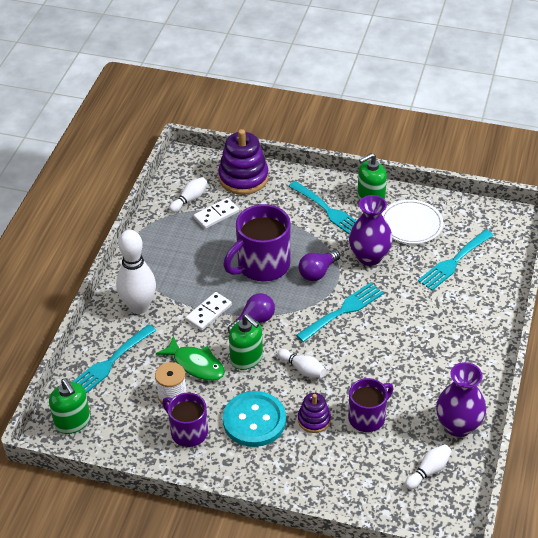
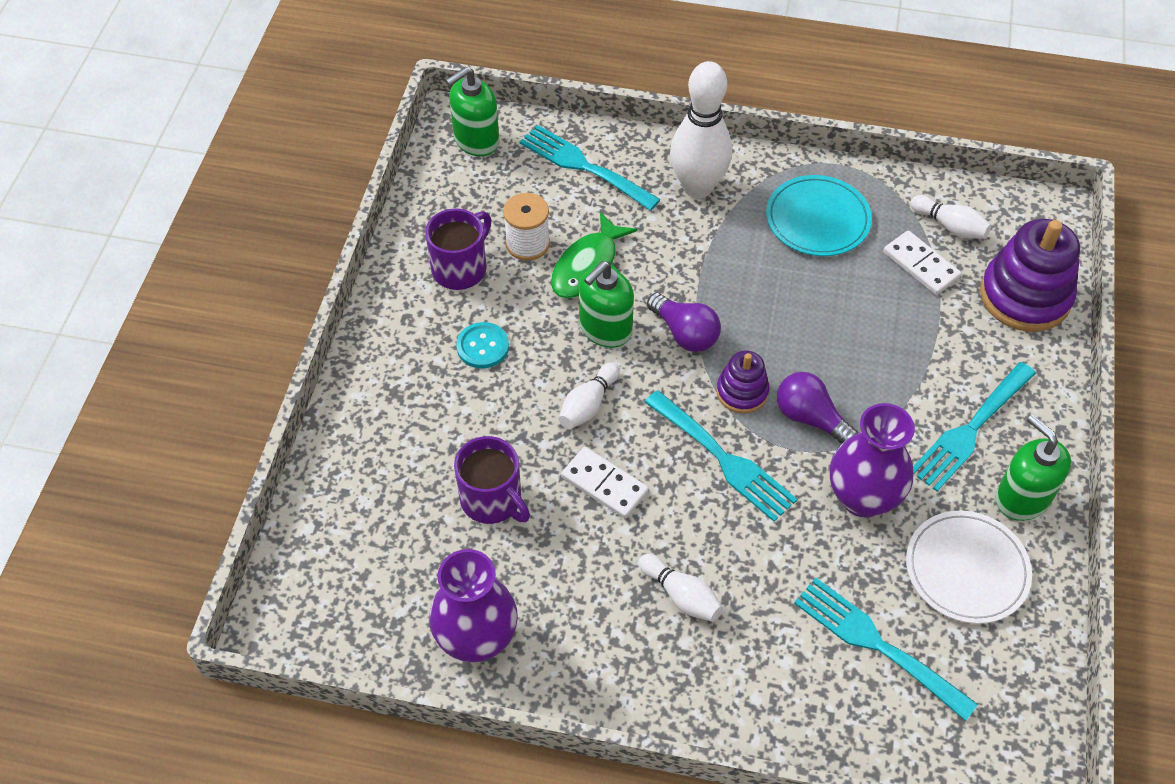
camera: 85 degrees right, 10 degrees up
(175, 254) = (817, 219): none -> turquoise plate
(208, 313) = (696, 273): white domino -> white domino (604, 484)
(254, 420) = (482, 346): turquoise button -> turquoise button, size x0.53
(262, 265) = (812, 336): purple mug -> none
(314, 420) = (485, 424): purple stacking toy -> purple stacking toy (742, 392)
(428, 471) = (383, 590): white bowling pin -> white bowling pin (681, 595)

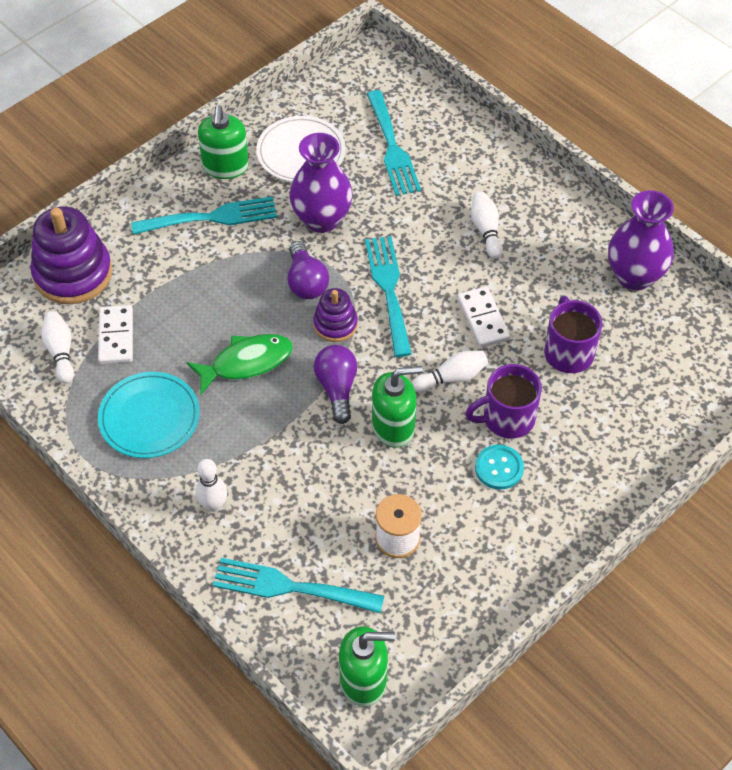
camera: 145 degrees left, 0 degrees up
(460, 268) = (470, 549): purple mug -> purple mug (507, 418)
(583, 166) = (290, 587): turquoise fork -> turquoise fork turned 120 degrees clockwise
(588, 266) = (364, 487): green fish -> green fish (246, 363)
(697, 187) = (213, 505): white bowling pin -> white bowling pin, size x0.51

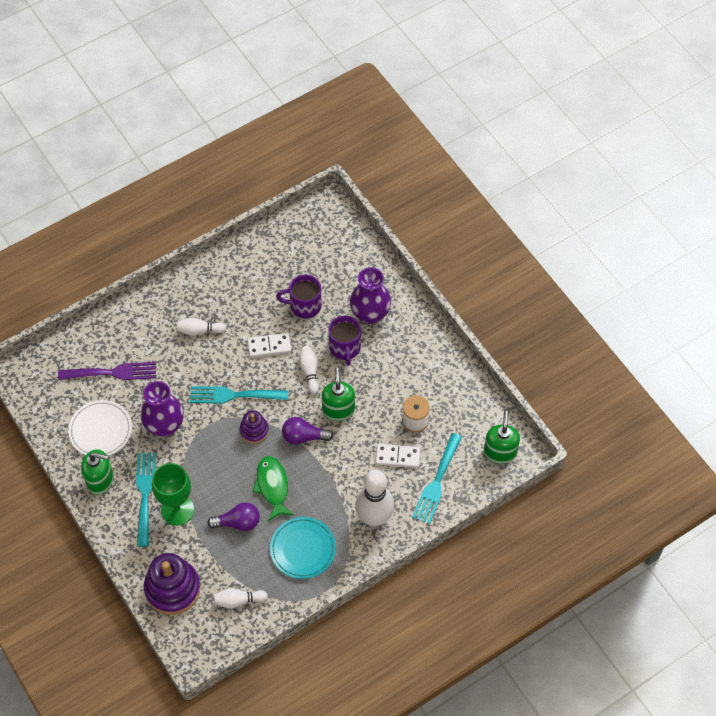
camera: 80 degrees left, 5 degrees up
(116, 336) = (233, 564): white domino -> white domino (397, 457)
(193, 257) = (177, 510): none -> green goblet
(213, 505) = (374, 517): white bowling pin -> white bowling pin, size x1.98
(306, 282) = (216, 443): purple light bulb -> purple light bulb (238, 522)
(392, 148) = (112, 372): turquoise fork -> purple fork
(499, 468) = (378, 359): turquoise button -> none
(634, 276) = (256, 258): purple vase -> purple vase (370, 314)

